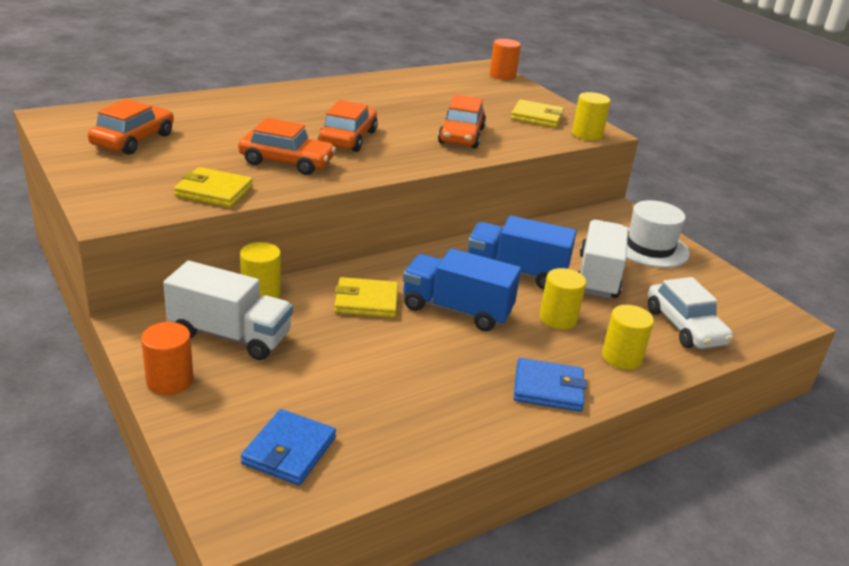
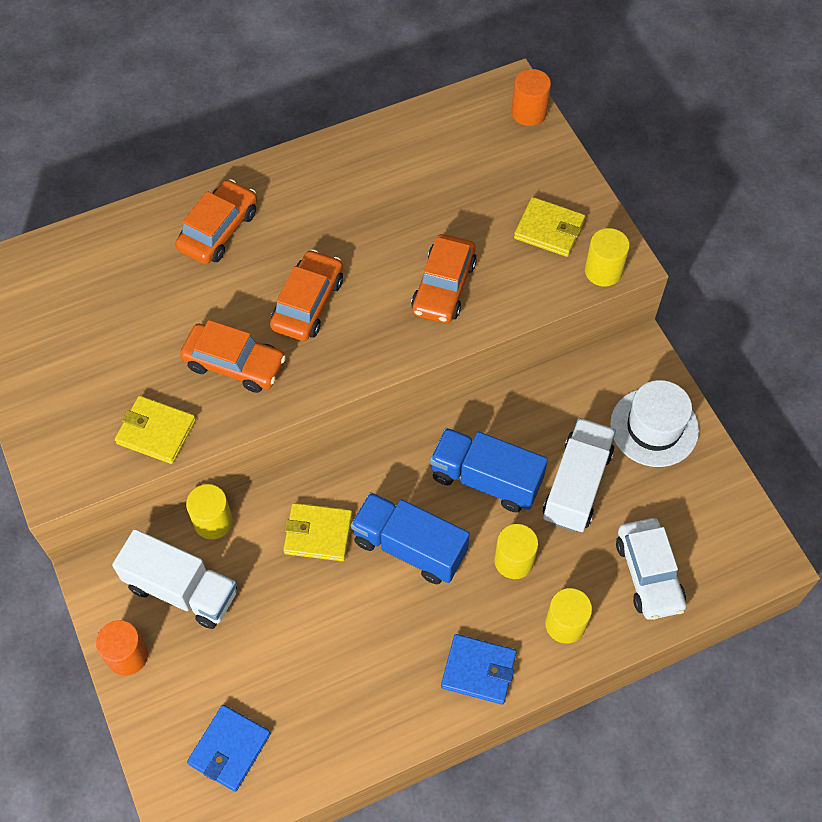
camera: 10 degrees right, 30 degrees up
(133, 140) = (70, 325): orange car -> orange car (218, 230)

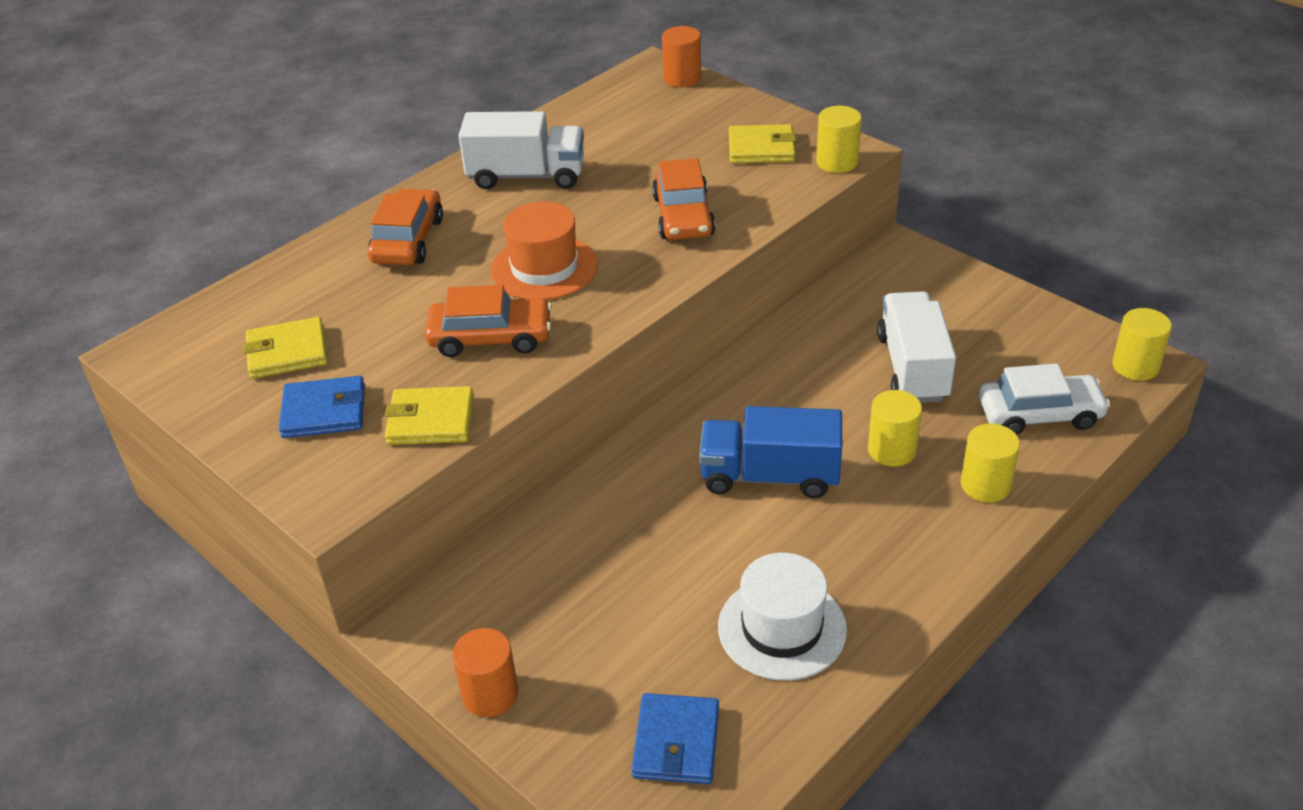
camera: 20 degrees left, 20 degrees down
(182, 589) = (524, 604): white truck -> white truck (526, 176)
(213, 521) = (526, 528): yellow cylinder -> yellow cylinder (1135, 366)
(308, 303) = (544, 268): orange car -> orange hat
(318, 533) = (658, 498): yellow wallet -> yellow wallet (287, 352)
(478, 670) = (921, 558): blue wallet -> blue wallet (324, 411)
(486, 479) = (814, 393): blue truck -> none
(649, 574) = (1040, 414): white car -> white car turned 60 degrees counterclockwise
(654, 427) = (956, 300): white hat -> white hat (782, 628)

